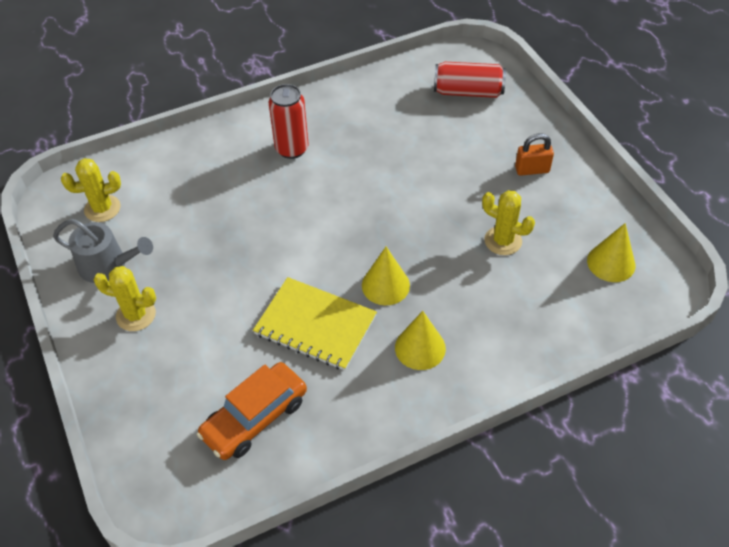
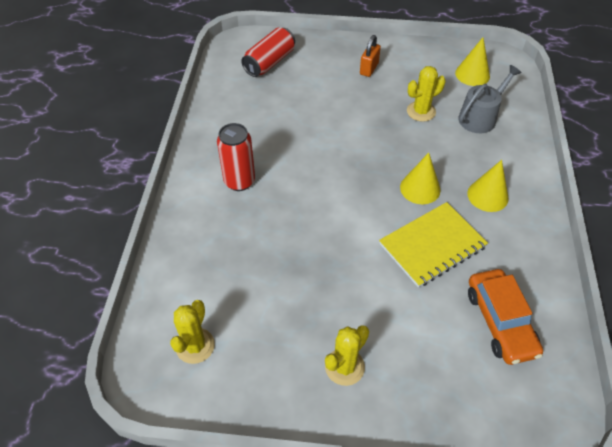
camera: 60 degrees left, 0 degrees up
(108, 265) = (270, 368): grey watering can -> grey watering can (480, 117)

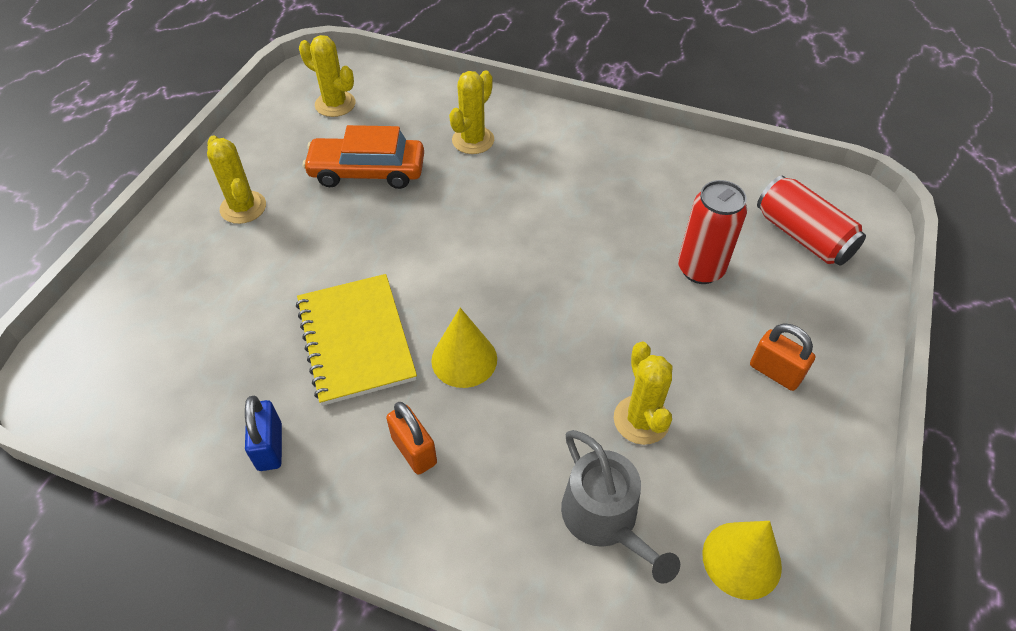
camera: 105 degrees right, 0 degrees up
(222, 230) = (473, 140): none -> yellow cactus
(239, 181) = (547, 165): red can -> red can (700, 269)
(487, 195) = (414, 450): yellow cone -> orange padlock
(500, 322) = (203, 375): orange car -> orange car (367, 171)
(524, 263) = (270, 447): none -> blue padlock

